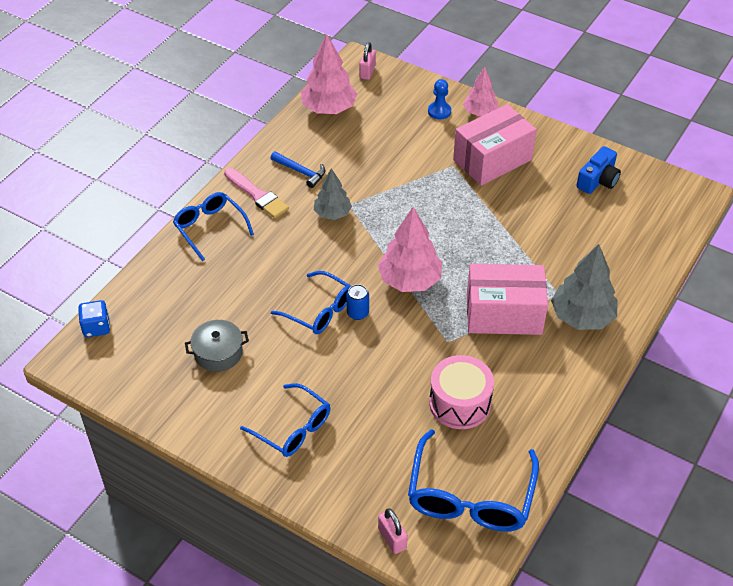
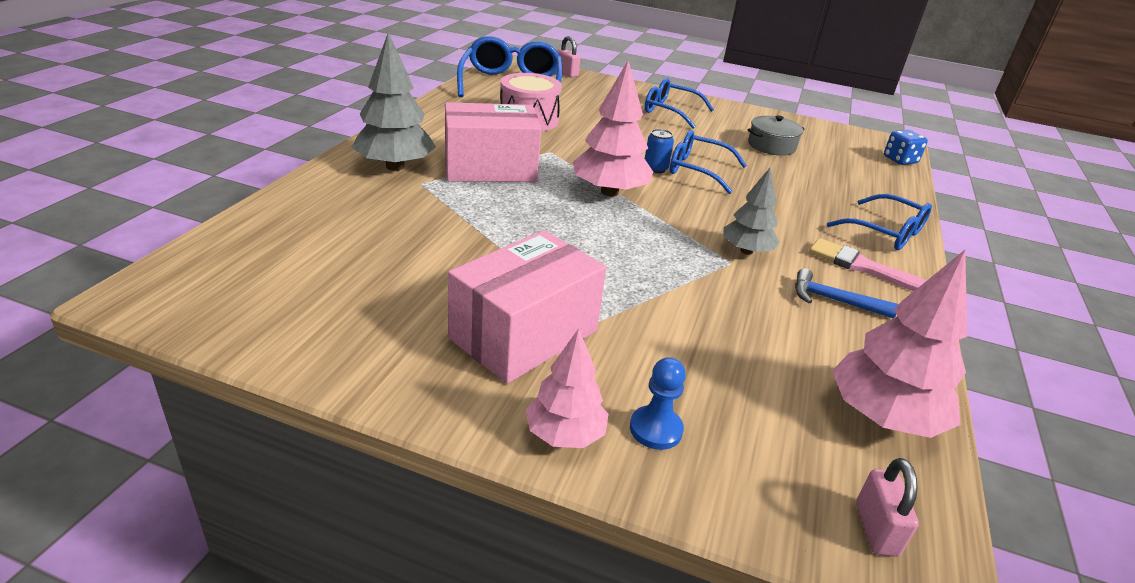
camera: 165 degrees right, 15 degrees down
(598, 180) = (324, 310): blue camera -> none

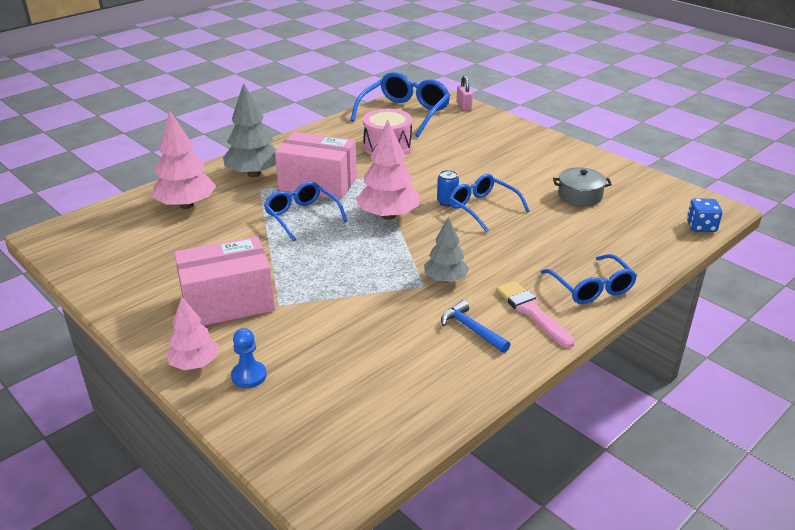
camera: 30 degrees right, 0 degrees up
(670, 111) = (520, 152): blue glasses -> blue glasses (301, 216)
(876, 529) = (319, 466): pink padlock -> none
(883, 417) = (407, 411): pink tree -> pink tree (186, 205)

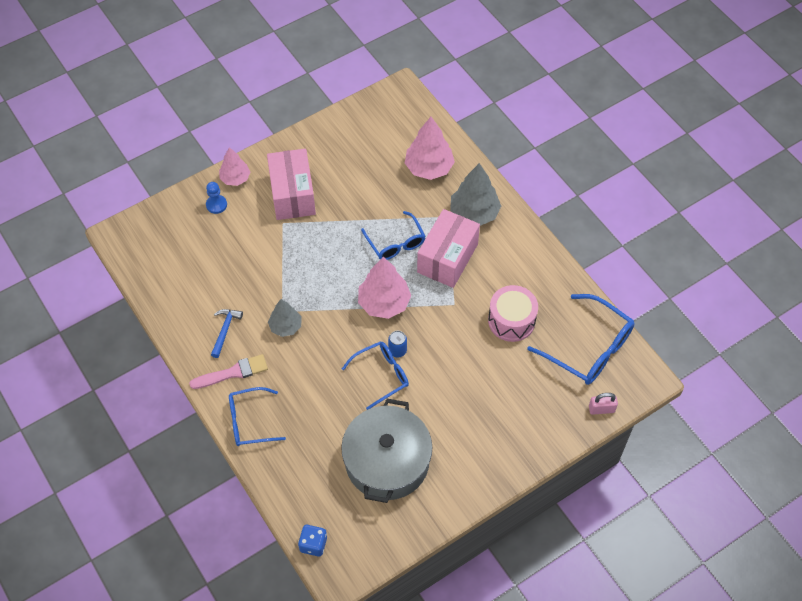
camera: 100 degrees right, 25 degrees up
(301, 216) = (396, 243): blue glasses -> blue glasses turned 90 degrees clockwise
(472, 329) = (225, 330): blue hammer -> blue hammer turned 45 degrees counterclockwise
(580, 196) = (387, 461): grey pot -> grey pot, size x2.05

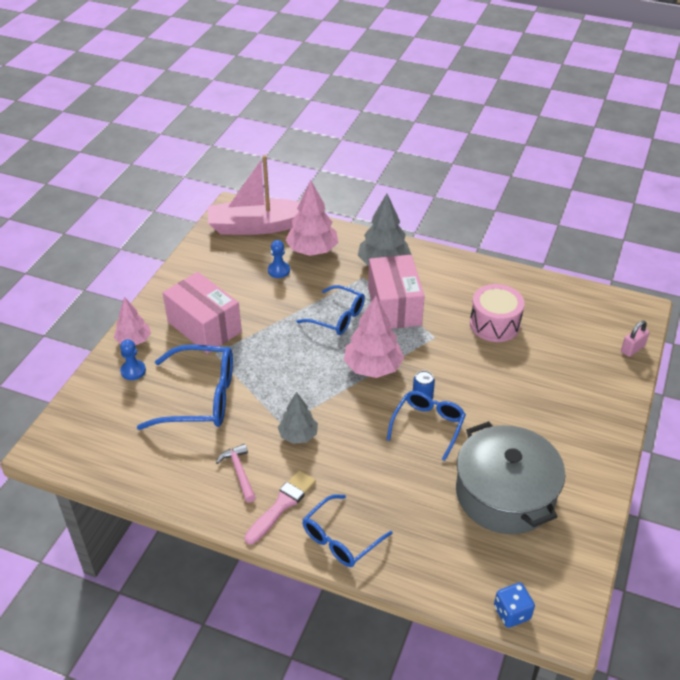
camera: 35 degrees left, 15 degrees down
(225, 330) = (239, 472): blue hammer -> pink hammer
(387, 173) = (278, 270): none -> blue pawn
(405, 119) = (257, 226): none -> pink boat
(589, 348) = (576, 311): blue glasses -> blue glasses (201, 398)

